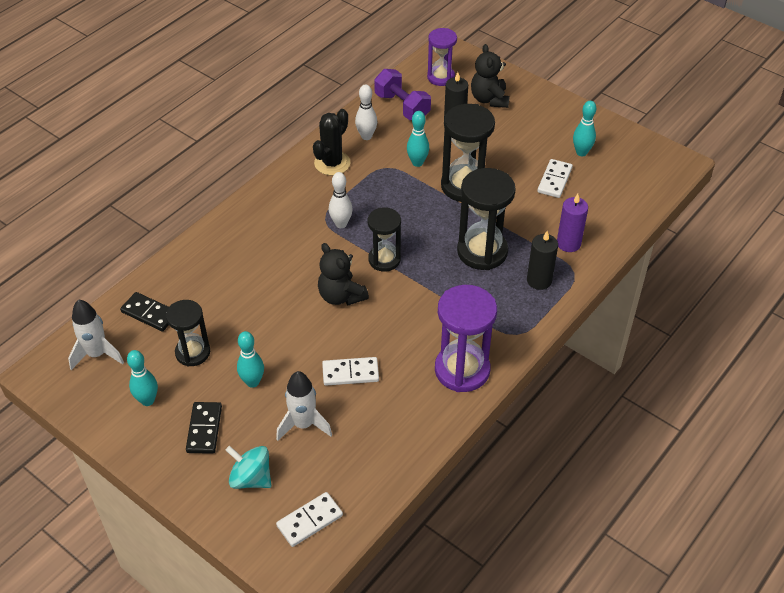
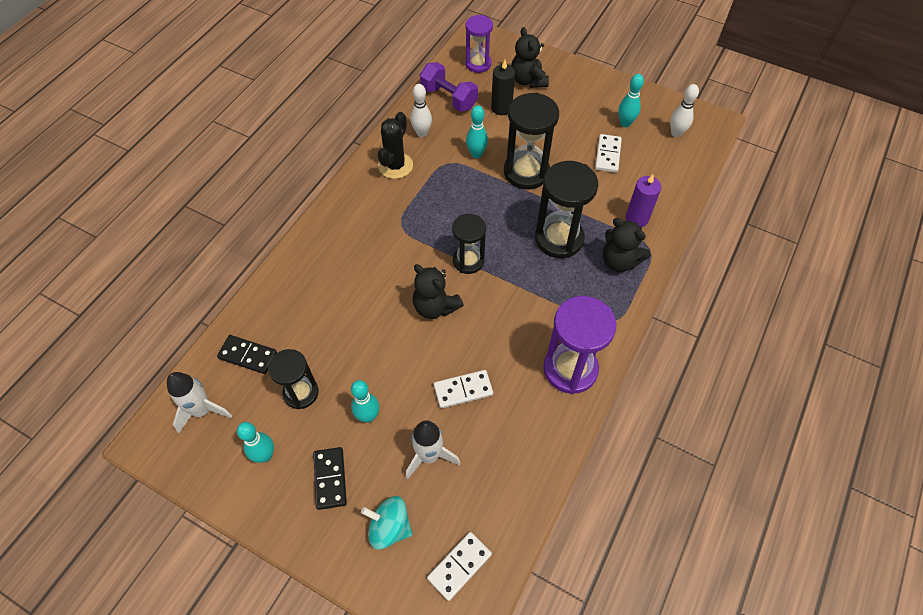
camera: 10 degrees left, 10 degrees up
(341, 224) = (418, 229): white bowling pin -> white bowling pin (676, 133)
(539, 280) = (619, 261): black candle -> black teddy bear

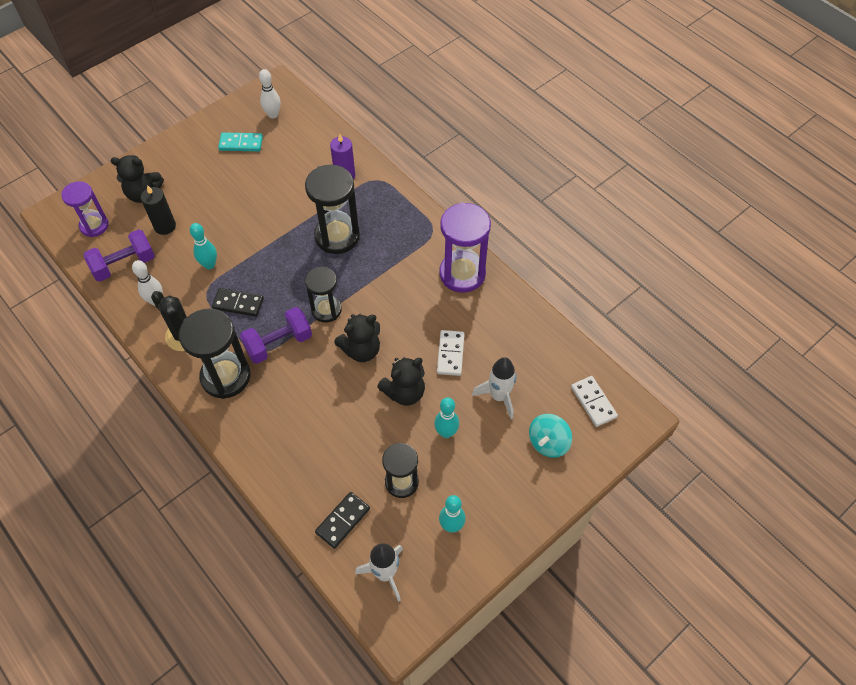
camera: 70 degrees left, 0 degrees up
(330, 479) = (492, 477): black domino -> black domino (238, 304)
(415, 237) = (278, 343): none -> purple dumbbell
(526, 172) = (253, 234): black hourglass -> black hourglass (225, 376)
(608, 155) = (268, 169): white domino -> none
(619, 261) = (380, 204): black teddy bear -> black teddy bear (404, 392)
(625, 123) = (241, 144): turquoise bowling pin -> turquoise domino

